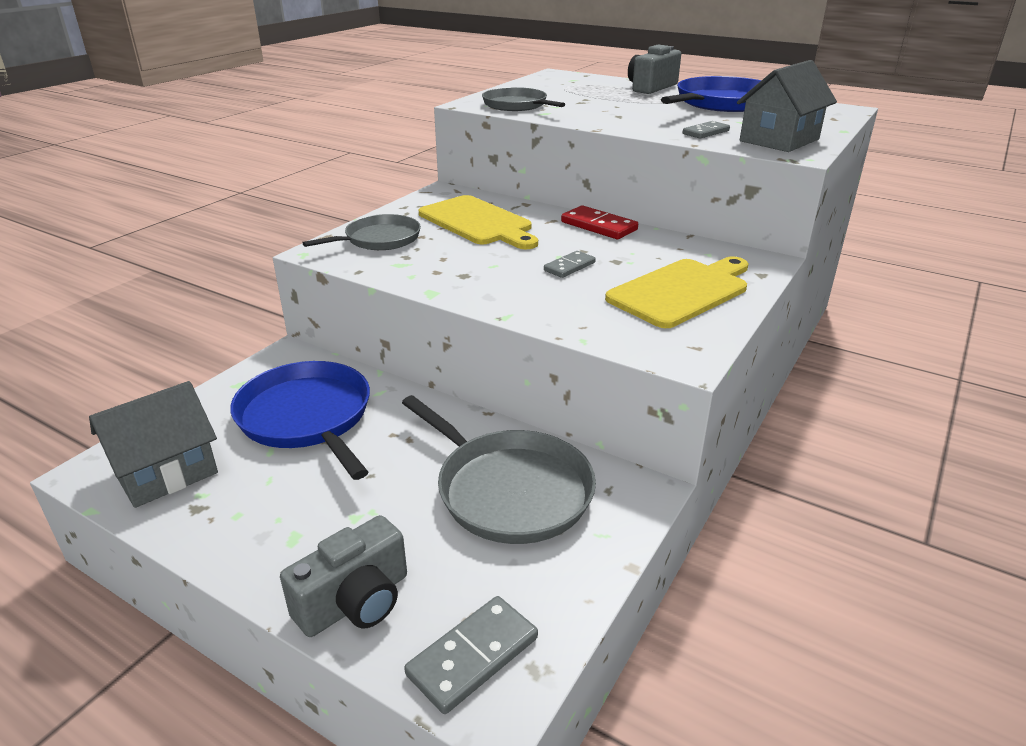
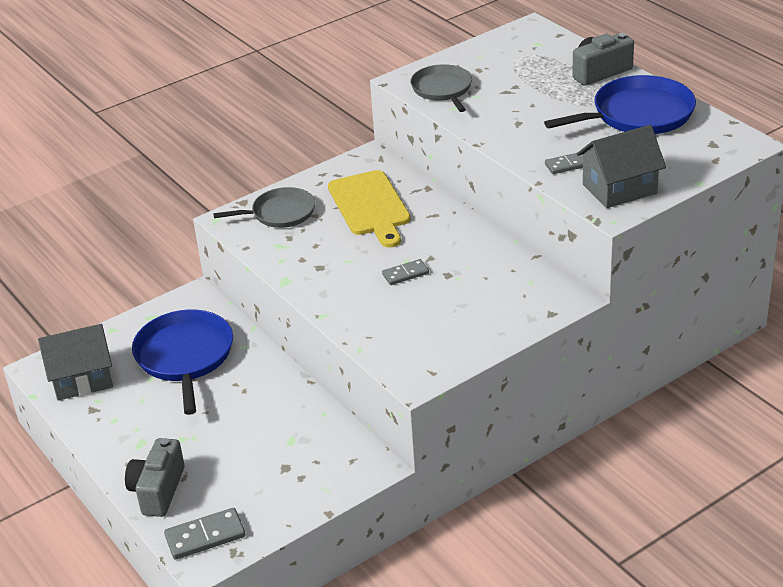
camera: 25 degrees right, 5 degrees up
(355, 602) = (158, 490): grey camera -> grey camera turned 120 degrees clockwise
(509, 490) = (287, 444): grey pan -> none
(598, 226) = (467, 230): red domino -> none
(681, 291) = (470, 318): yellow cutting board -> none

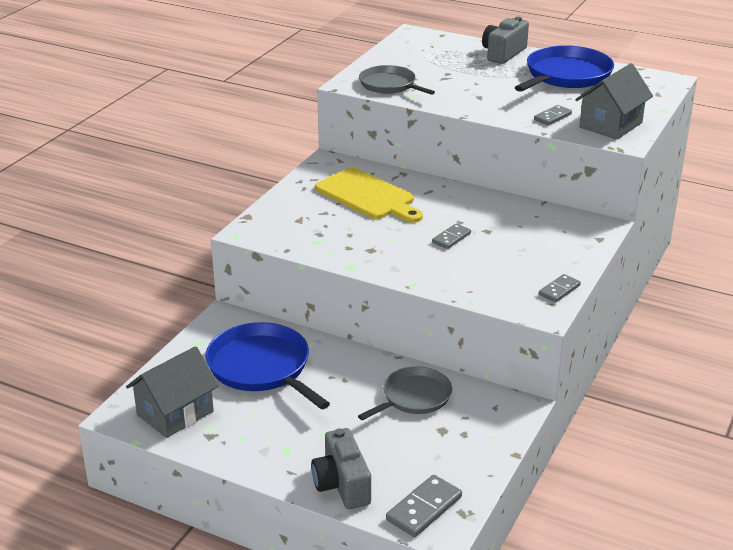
camera: 30 degrees left, 5 degrees down
(280, 213) = (291, 217): grey pan -> grey pan (413, 397)
(454, 360) = (559, 290): none -> grey domino

